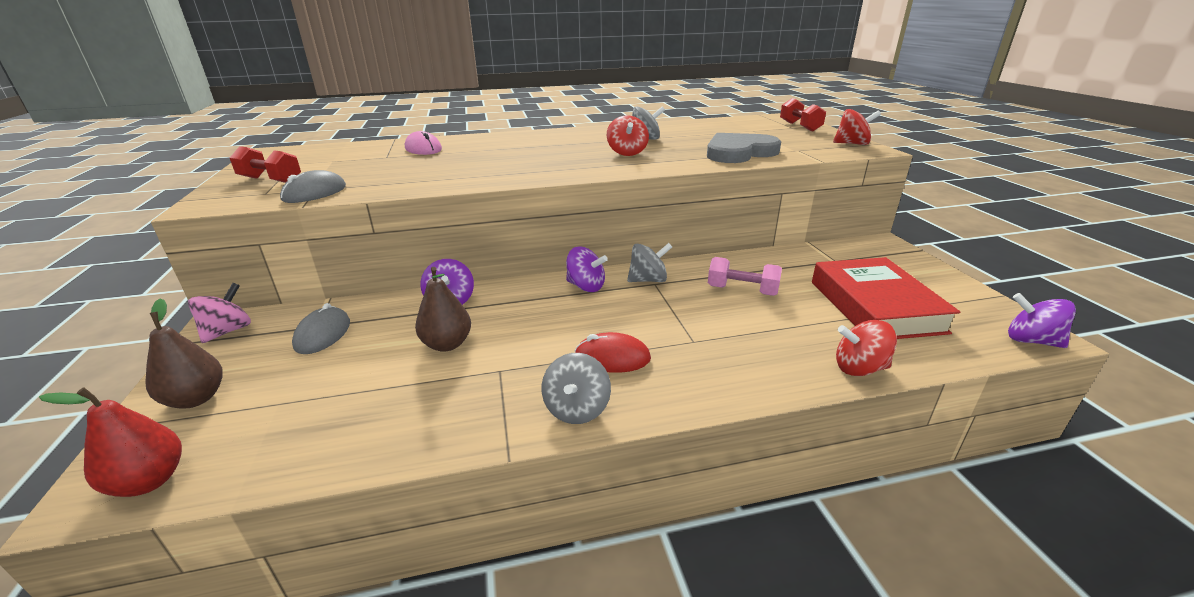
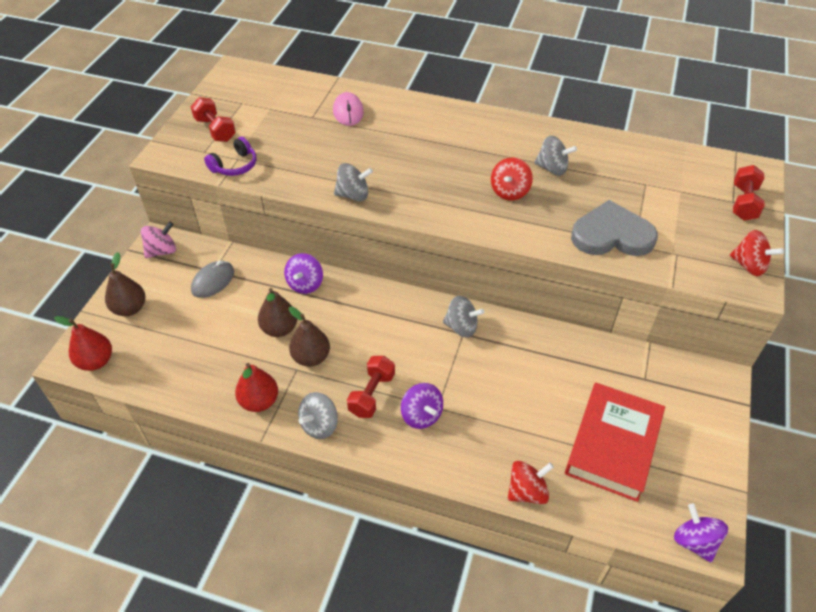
camera: 30 degrees right, 20 degrees up
(314, 193) = (235, 165): grey mouse -> purple headphones
(473, 419) = (259, 401): none -> red pear
(478, 181) = (353, 195): none -> grey spinning top
(509, 354) = (311, 357): none -> brown pear
(586, 286) = (409, 312): purple spinning top -> purple spinning top (421, 415)
(612, 357) = (372, 394): red mouse -> red dumbbell
(742, 290) = (523, 375): pink dumbbell -> none
(859, 368) = (527, 491): red spinning top -> red spinning top turned 120 degrees clockwise

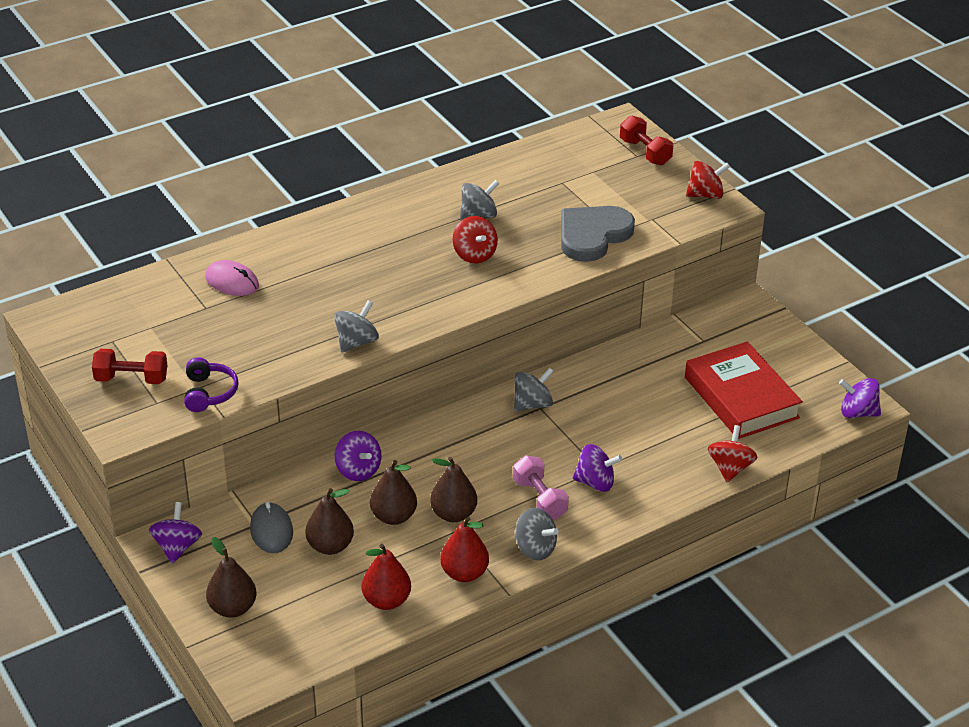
camera: 50 degrees left, 10 degrees down
(96, 361) = (276, 664): red pear -> red pear (386, 600)
(162, 251) = (177, 547): pink spinning top -> purple spinning top
(224, 316) = (330, 546): none -> brown pear
(319, 425) = (535, 549): grey spinning top -> grey spinning top turned 45 degrees counterclockwise
(372, 394) = (540, 499): red dumbbell -> pink dumbbell

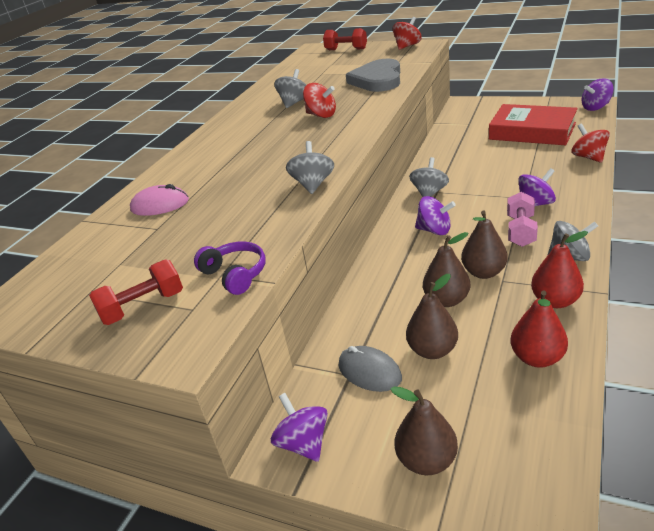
camera: 30 degrees left, 5 degrees down
(358, 470) = (376, 289): purple spinning top -> purple spinning top (434, 230)
(540, 499) = (520, 231): pink dumbbell -> pink dumbbell turned 75 degrees clockwise

